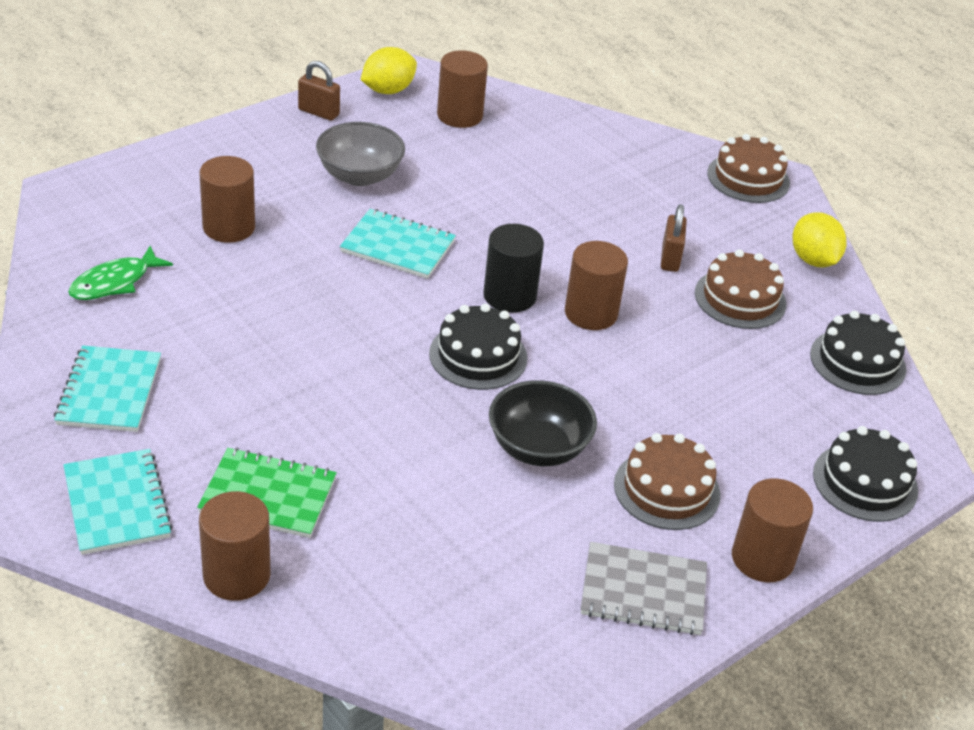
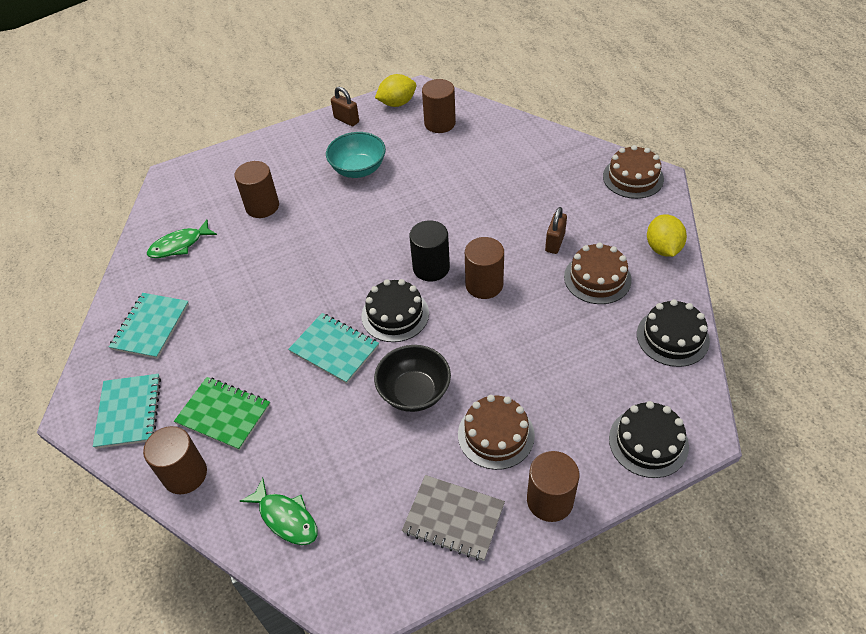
camera: 20 degrees right, 10 degrees up
(359, 176) = (358, 169): grey bowl -> turquoise bowl
(398, 246) = (367, 225): turquoise notebook -> turquoise notebook (334, 349)
(408, 614) = (286, 518): none -> green fish

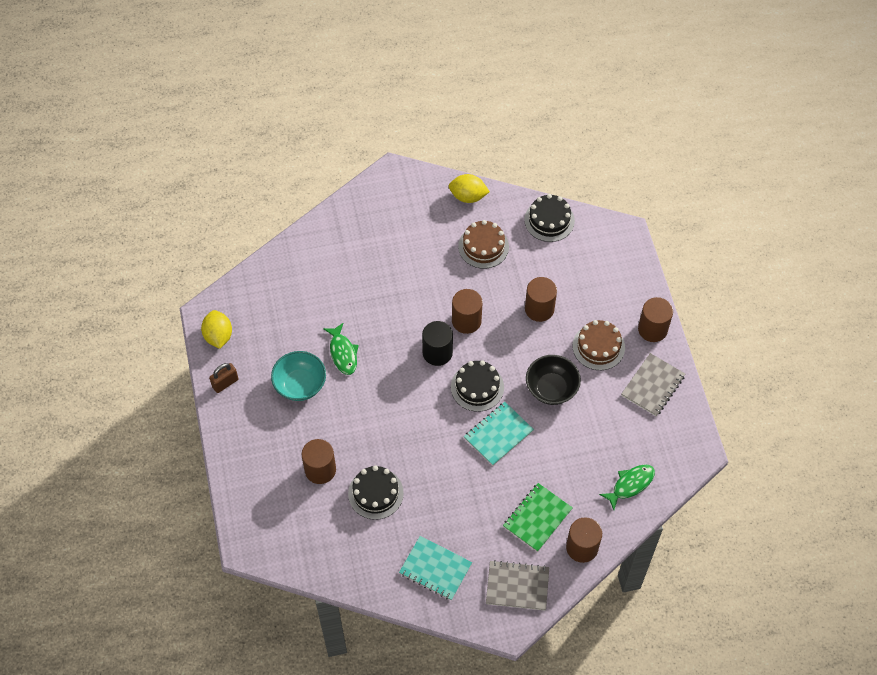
camera: 80 degrees left, 10 degrees up
(129, 412) = (517, 586): turquoise notebook -> grey notebook
(179, 245) = (346, 543): green fish -> green fish (343, 353)
(440, 123) = (263, 307): brown cylinder -> brown cylinder (539, 309)
(555, 242) = (439, 262): brown padlock -> none
(633, 177) = (387, 188): brown cake -> none
(648, 442) = (625, 263): black cake -> black cake (375, 493)

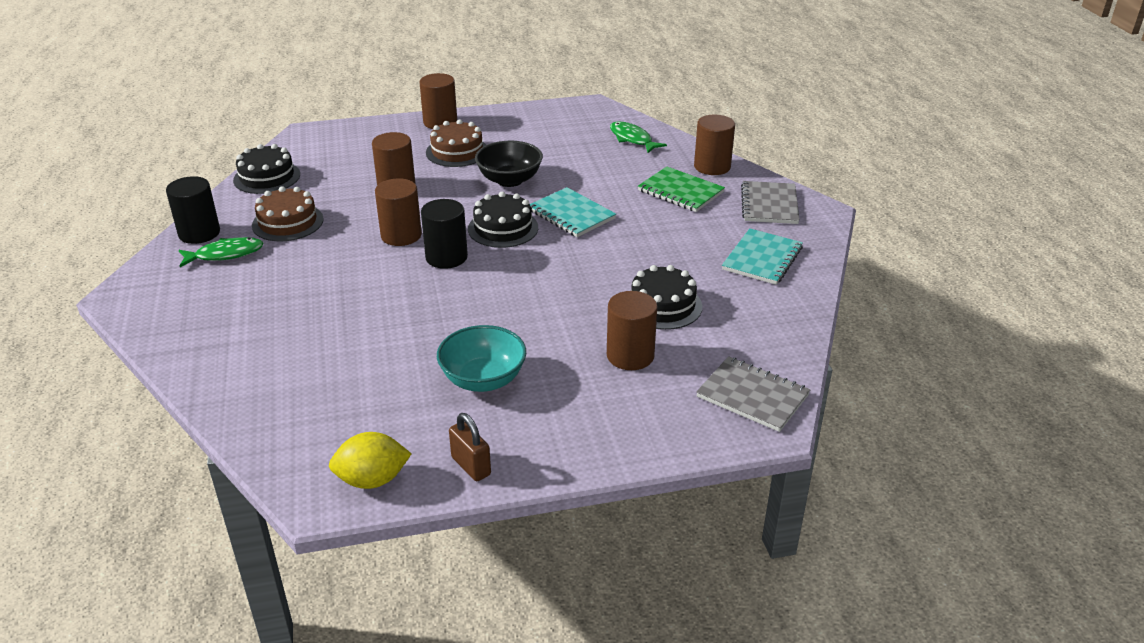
camera: 90 degrees left, 25 degrees down
(343, 353) = (432, 338): green fish -> green fish (225, 254)
(468, 196) = (199, 233): yellow lemon -> black cylinder
(653, 385) = (511, 124): grey notebook -> grey notebook (752, 396)

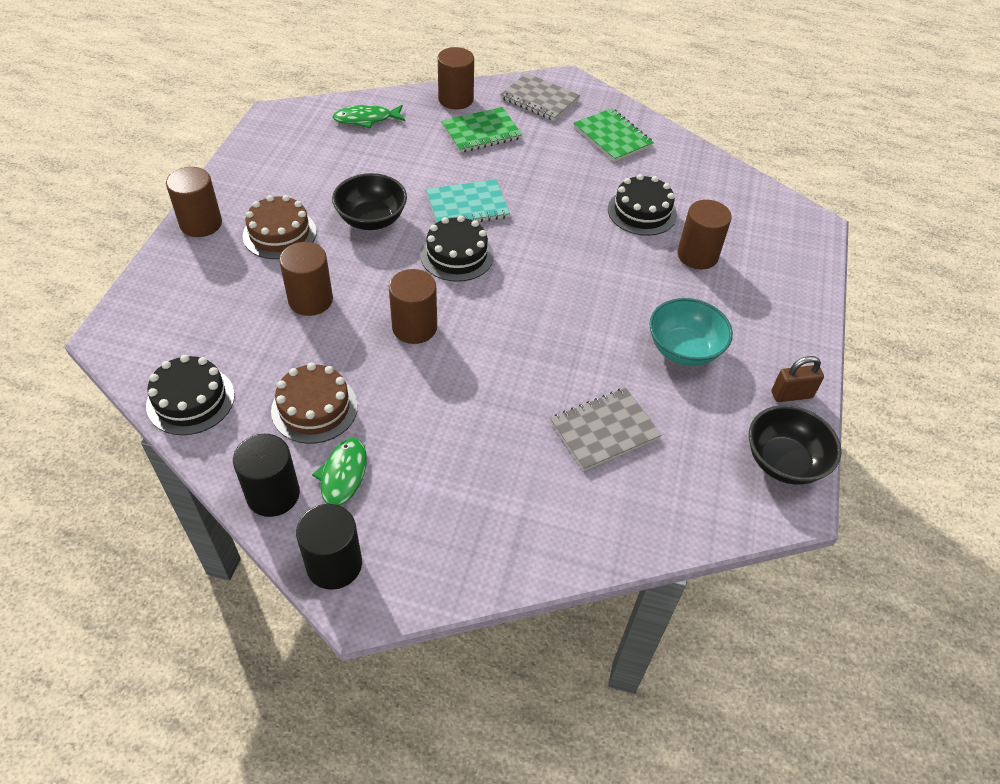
camera: 65 degrees left, 15 degrees up
(372, 480) = (784, 462): yellow lemon -> black bowl
(446, 257) = (479, 309): black cylinder -> black cylinder (334, 564)
(752, 396) = (777, 217): grey notebook -> grey notebook (604, 430)
(762, 259) = (612, 137): turquoise notebook -> green notebook

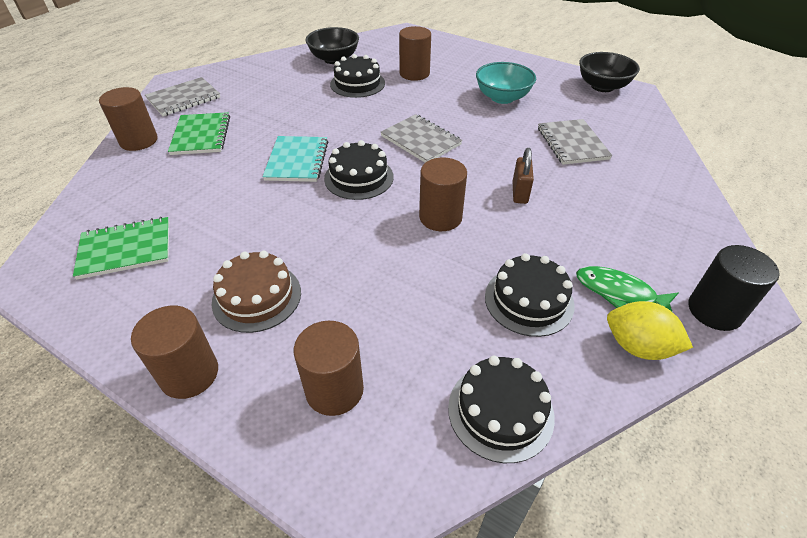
camera: 70 degrees left, 5 degrees down
(273, 494) = (638, 346): black cylinder -> yellow lemon
(310, 300) = (376, 284): brown cylinder -> brown cylinder (334, 389)
(314, 408) = (529, 300): brown cake -> black cake
(366, 119) = (113, 202): green fish -> none
(371, 219) = (278, 222): black bowl -> black bowl (334, 59)
(545, 289) = (420, 140): none -> grey notebook
(612, 137) = (263, 77): green notebook -> green notebook (125, 249)
(791, 395) = (549, 72): brown padlock -> brown padlock (519, 193)

